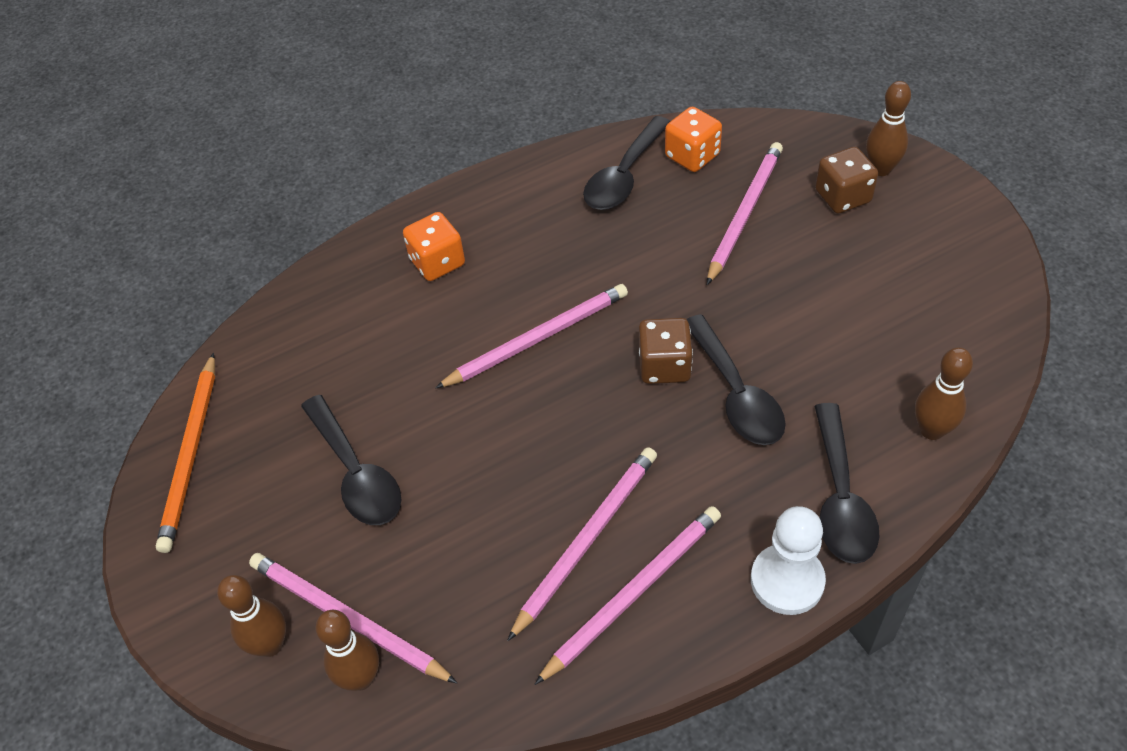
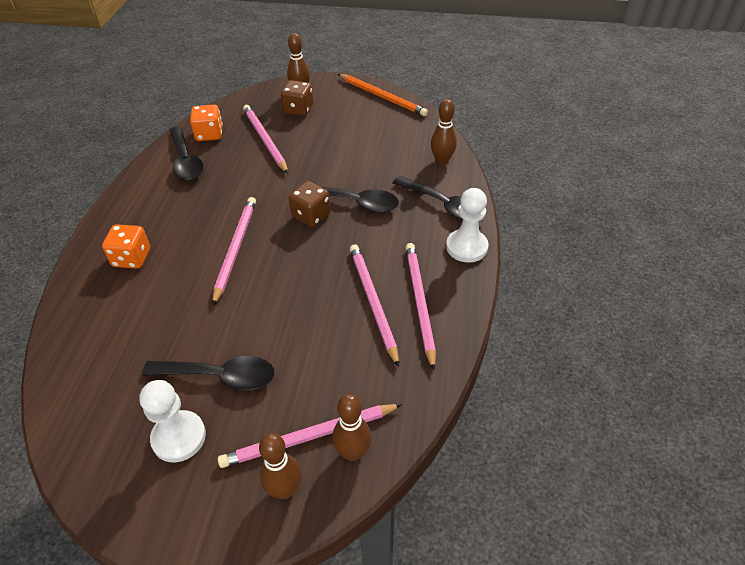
camera: 55 degrees left, 5 degrees down
(191, 454) = (98, 459): orange pencil -> orange pencil (382, 97)
(260, 500) = (179, 437): none -> white pawn

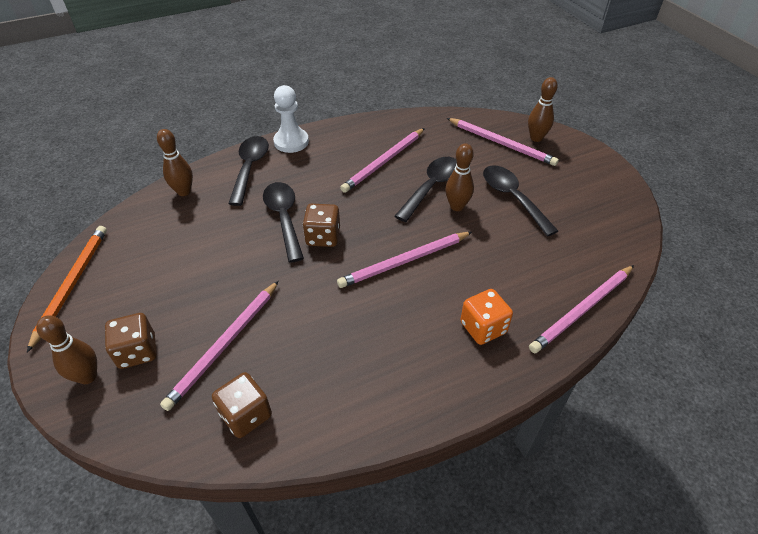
camera: 125 degrees left, 0 degrees up
(179, 437) = (565, 190): white pawn -> none
(186, 161) = (316, 398): black spoon -> black spoon (431, 187)
(209, 134) = (246, 415): orange dice -> brown dice
(353, 452) = (490, 126): brown bowling pin -> brown bowling pin (457, 206)
(419, 302) = (364, 143): pink pencil -> pink pencil (582, 310)

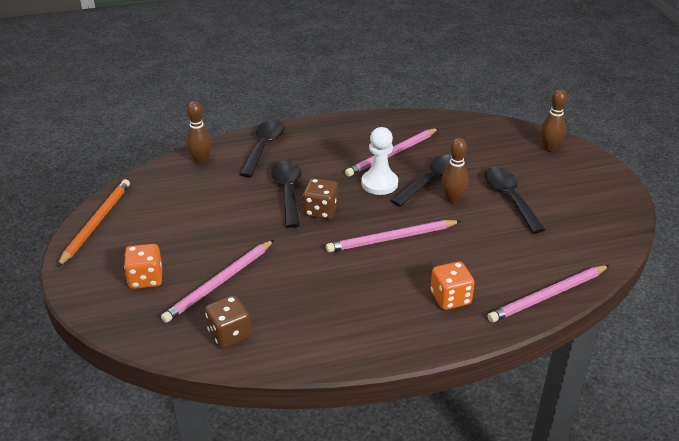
camera: 10 degrees right, 10 degrees down
(88, 376) = (103, 291): brown bowling pin -> none
(137, 351) = (146, 279): brown dice -> orange dice
(291, 142) = (306, 128): white pawn -> white pawn (379, 183)
(501, 143) = (513, 150): pink pencil -> none

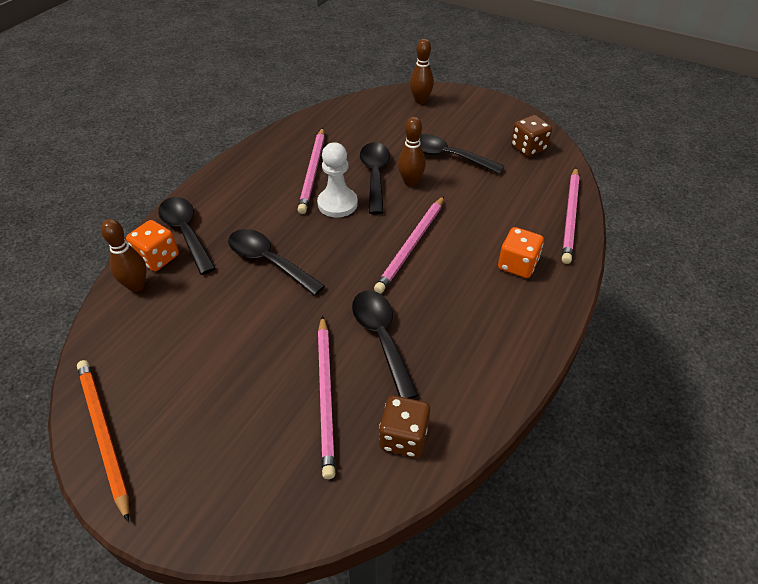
camera: 45 degrees left, 10 degrees up
(146, 279) = (247, 450): orange dice -> orange dice (157, 258)
(292, 277) = (381, 338): none -> black spoon
(321, 211) = (322, 260): brown dice -> brown dice (528, 148)

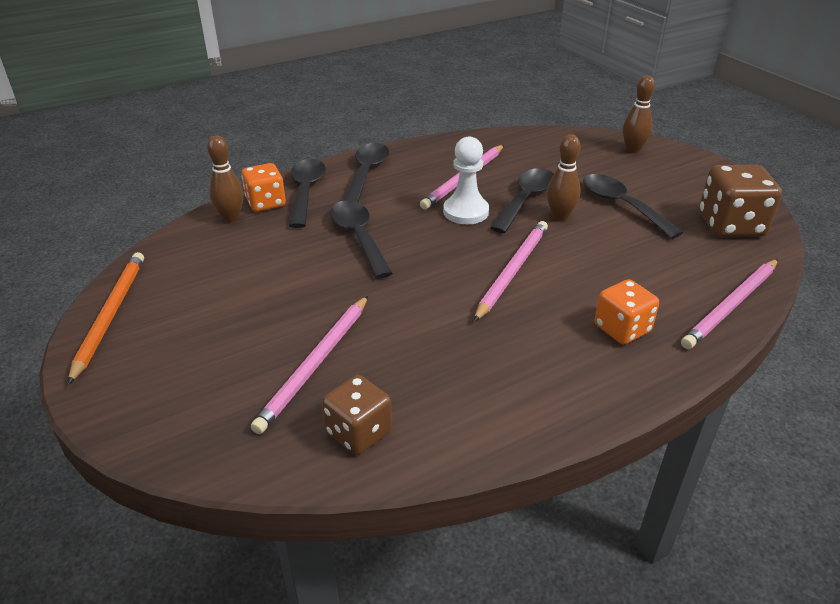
camera: 30 degrees right, 10 degrees down
(381, 338) = (411, 338): black spoon -> black spoon (366, 173)
(411, 246) = (512, 271): pink pencil -> pink pencil turned 150 degrees clockwise
(528, 148) = (730, 225): brown dice -> brown dice, size x1.52

